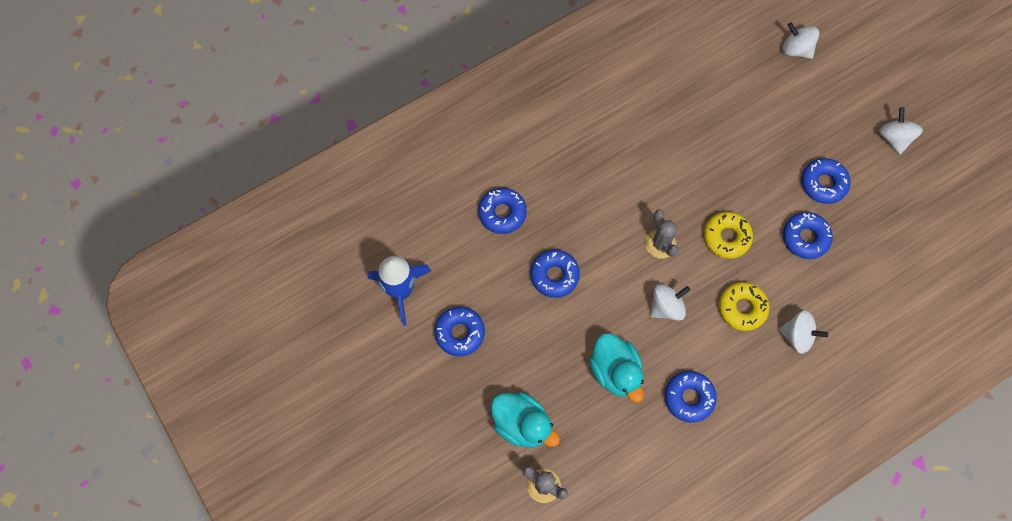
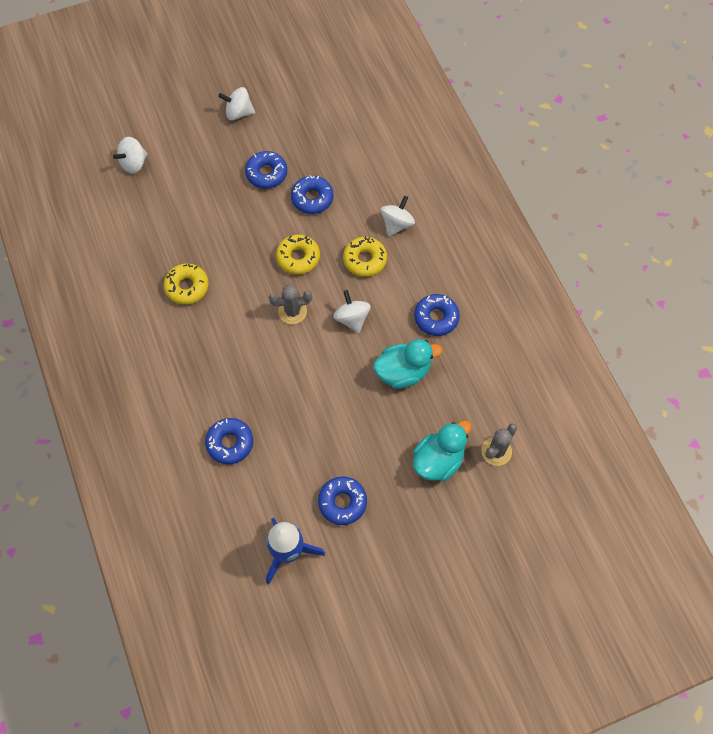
camera: 80 degrees left, 5 degrees down
(554, 275) = (303, 407): blue donut -> none
(663, 134) = (187, 287): none -> yellow donut

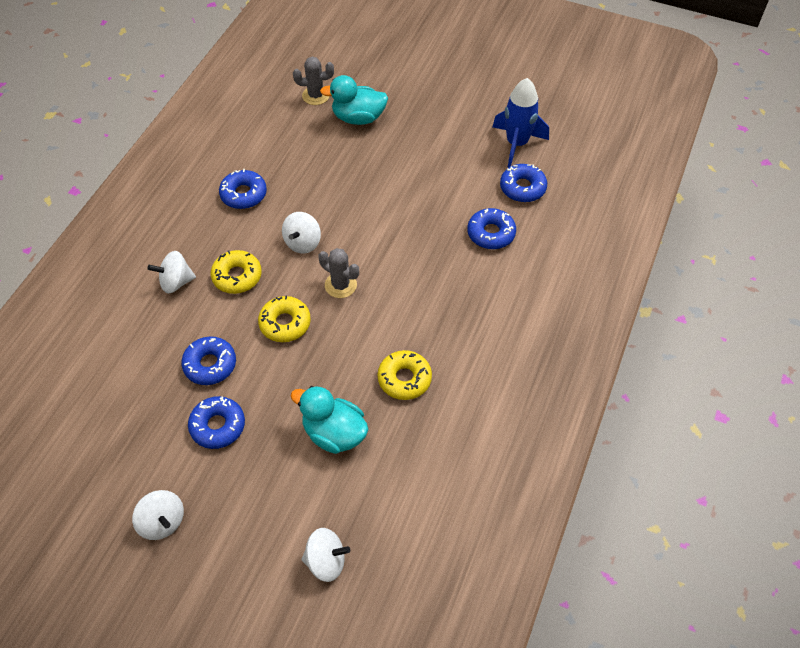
camera: 135 degrees left, 10 degrees down
(342, 502) = (449, 143): blue donut -> blue donut (522, 188)
(403, 372) = (313, 181): turquoise duck -> turquoise duck (334, 433)

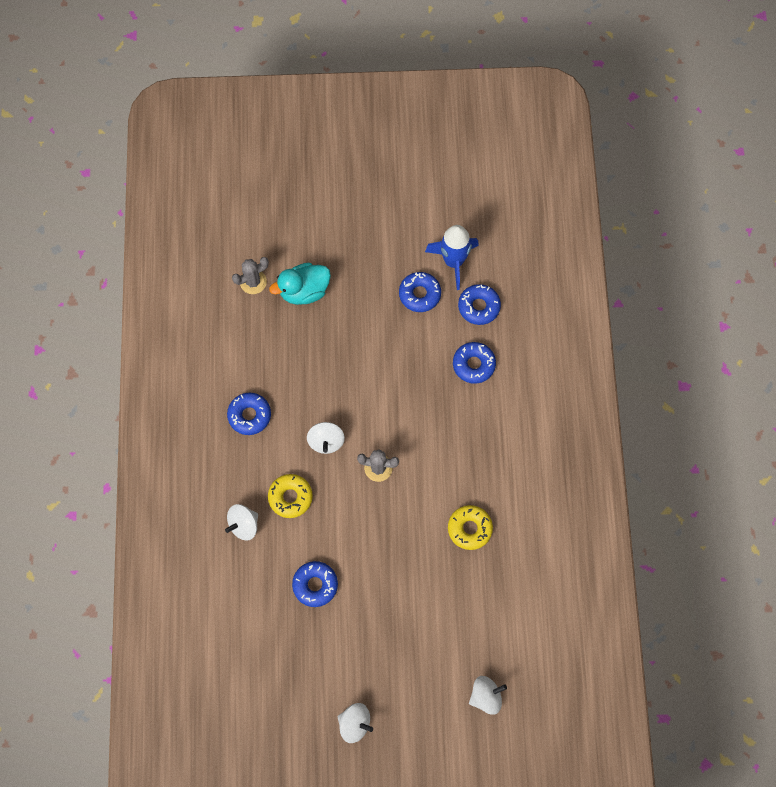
camera: 25 degrees left, 15 degrees up
(218, 426) = (351, 632): blue donut -> blue donut (419, 294)
(285, 323) = (353, 522): yellow donut -> none
(334, 433) = (440, 597): turquoise duck -> none

